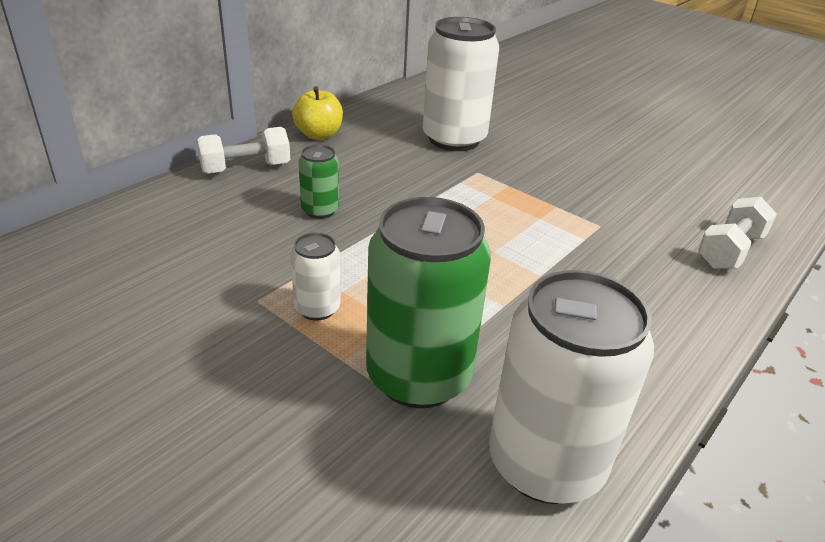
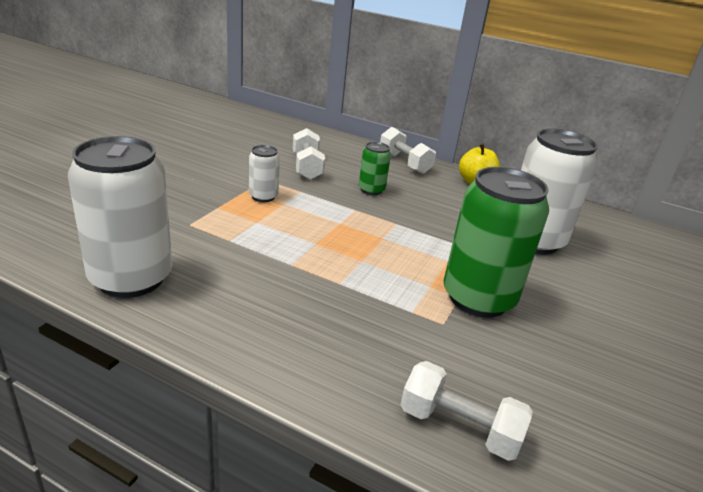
camera: 75 degrees right, 5 degrees down
(228, 252) = (307, 167): none -> white dumbbell
(418, 376) = (207, 232): green can -> green can (478, 298)

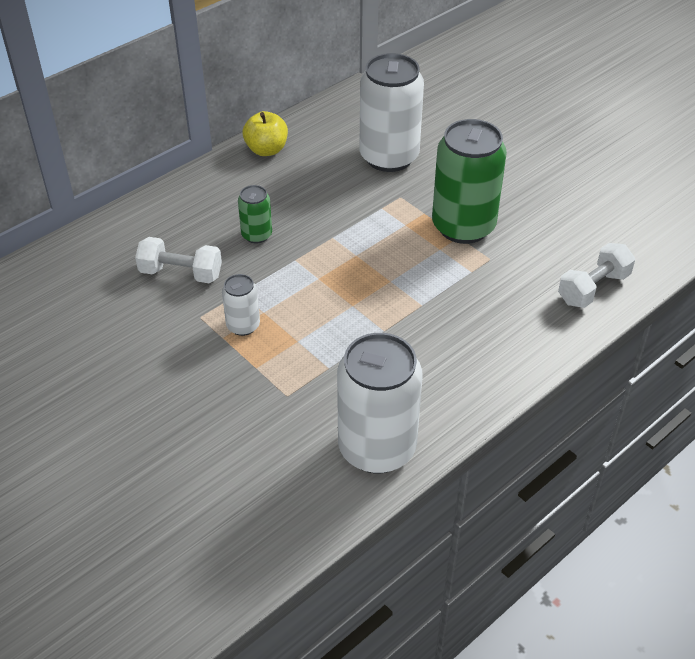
camera: 65 degrees left, 15 degrees up
(404, 163) = (200, 188): white dumbbell -> none

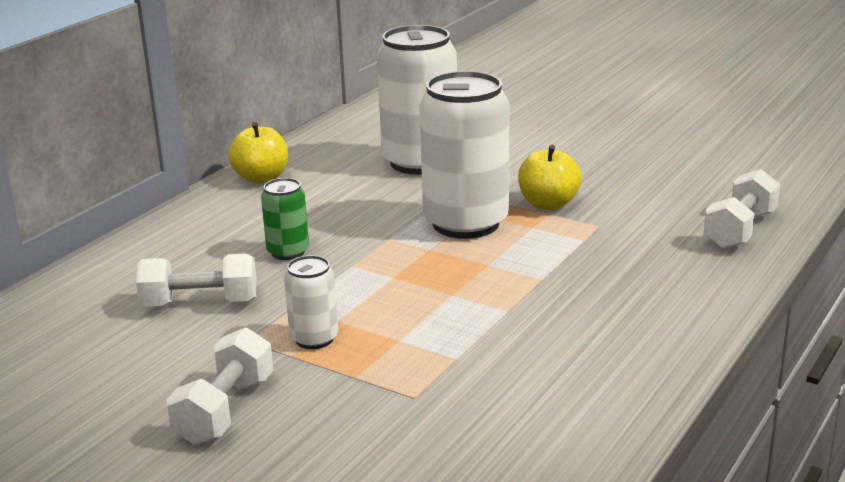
camera: 15 degrees left, 20 degrees down
(164, 376) = (225, 410): none -> white dumbbell
(377, 448) = (572, 426): white can -> white can (466, 223)
(463, 226) = (548, 204): green can -> yellow apple

